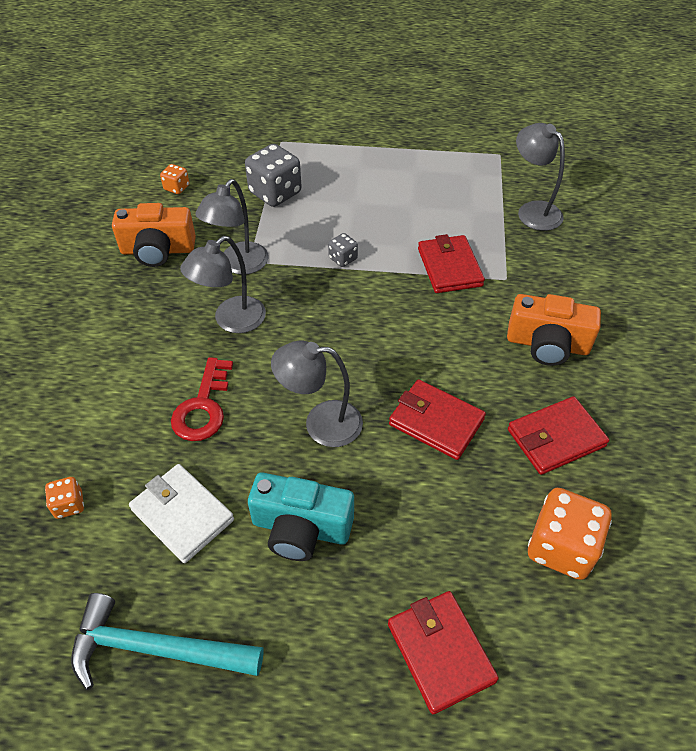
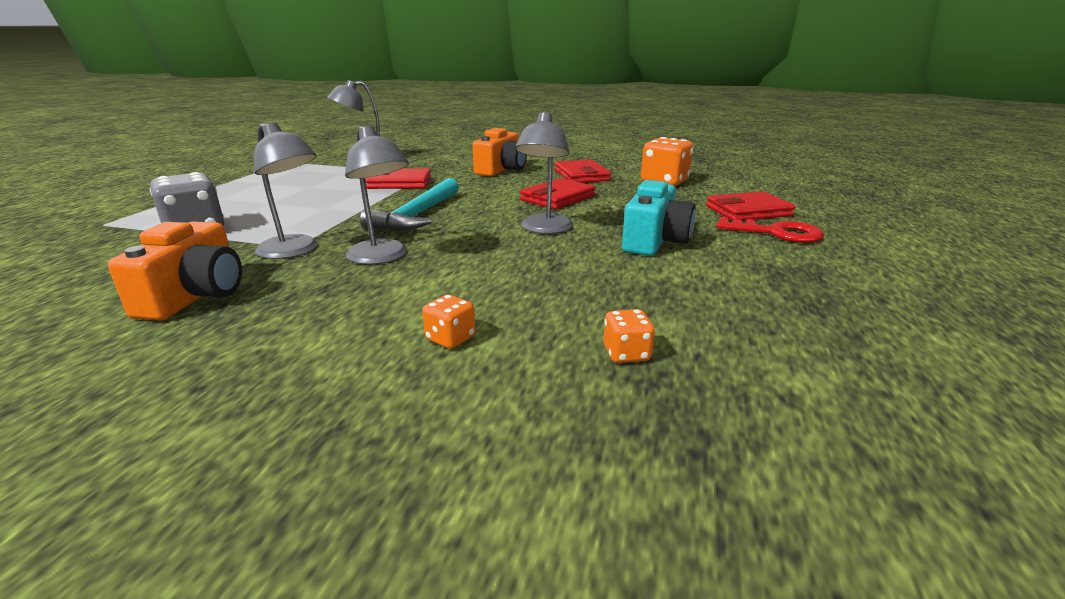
camera: 80 degrees left, 25 degrees down
(156, 648) = (795, 300): turquoise hammer -> turquoise hammer (417, 215)
(176, 188) = (74, 282): orange dice -> orange dice (450, 338)
(182, 515) = (641, 286): white wallet -> none
(203, 407) = (501, 274): red key -> red key (776, 233)
(343, 259) = (345, 211): grey dice -> none

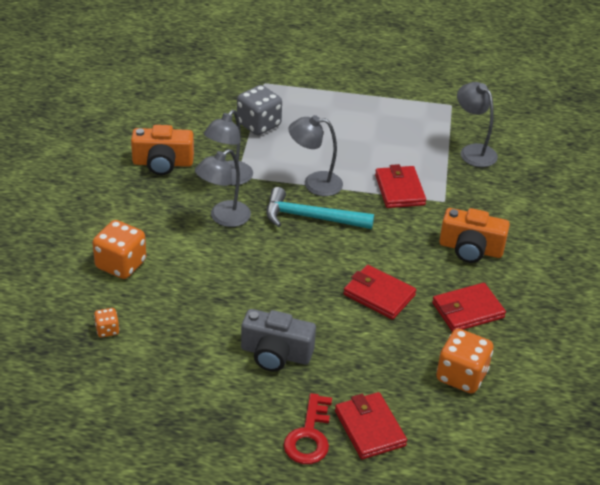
camera: 80 degrees right, 15 degrees up
(450, 338) = (121, 264): orange dice -> orange dice, size x2.00
(544, 229) = (292, 290): grey lamp -> grey lamp (314, 183)
(654, 241) = (275, 354): turquoise camera -> grey camera

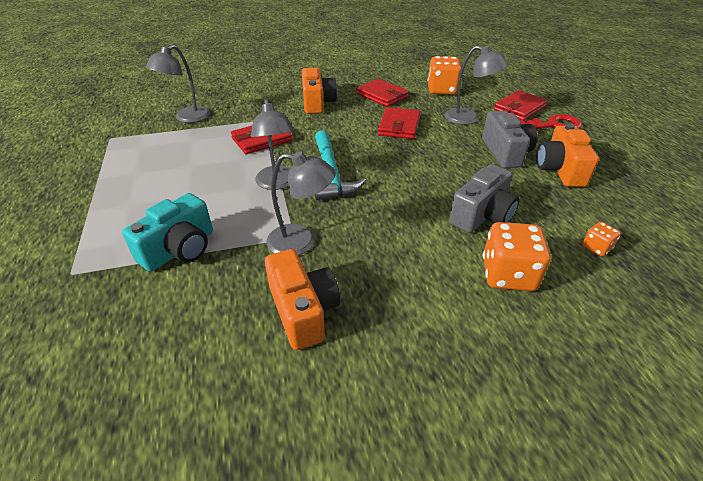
camera: 110 degrees left, 0 degrees up
(191, 284) = (482, 215): none -> grey camera
(219, 378) = (560, 170): none -> orange camera
(223, 218) = (372, 225): grey lamp -> grey lamp (468, 118)
(259, 124) = (180, 249): grey dice -> turquoise camera

